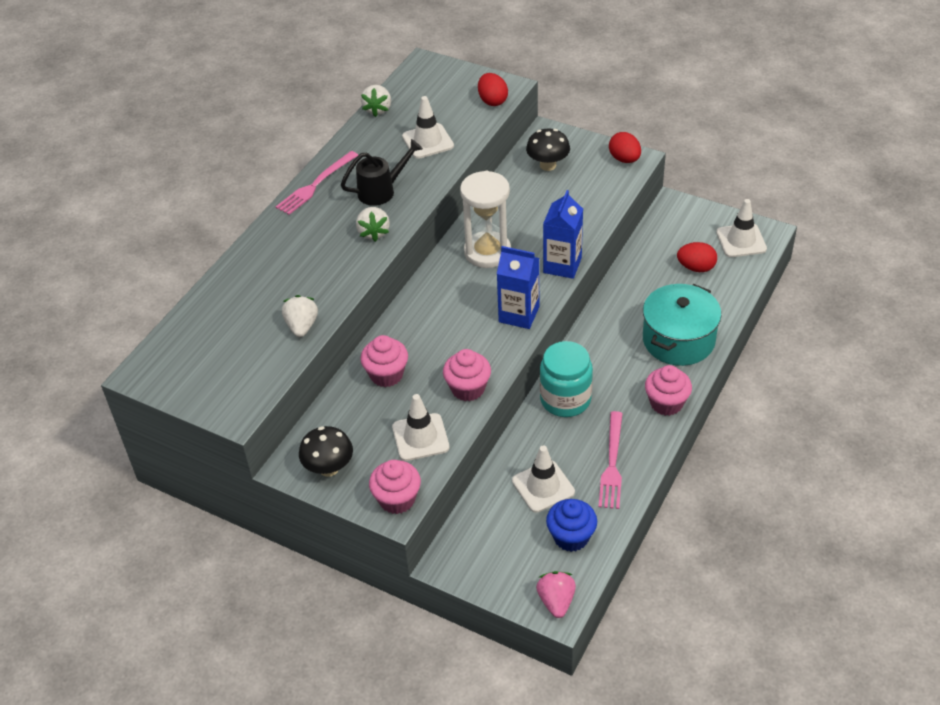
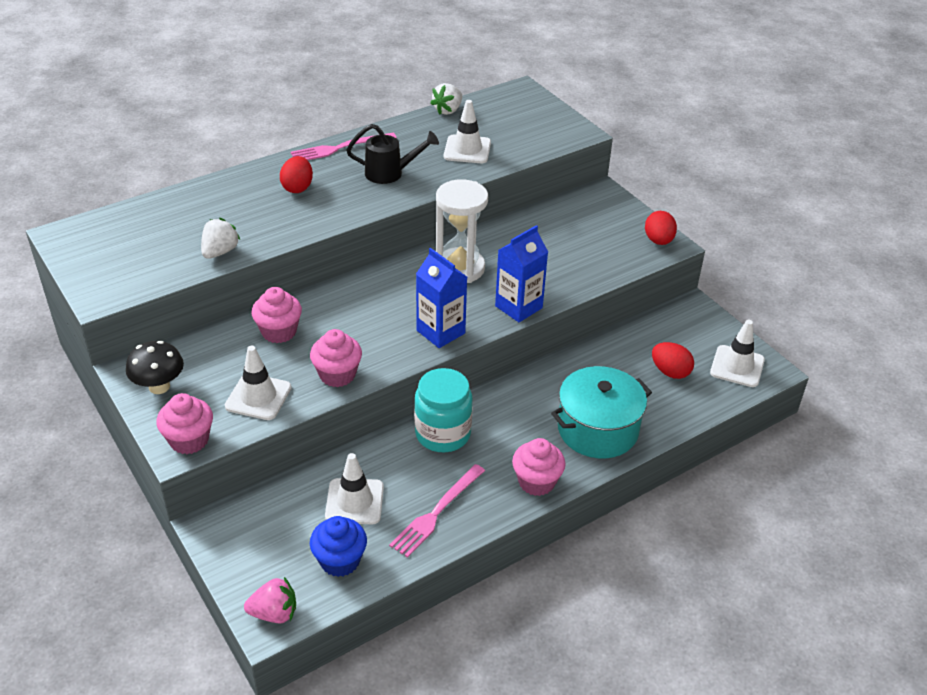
camera: 25 degrees right, 5 degrees down
(373, 233) = (351, 203): white strawberry -> none
(492, 101) = (555, 139): red egg -> red egg (297, 187)
(548, 165) = (580, 219): black mushroom -> none
(556, 601) = (274, 613): pink strawberry -> pink strawberry turned 60 degrees clockwise

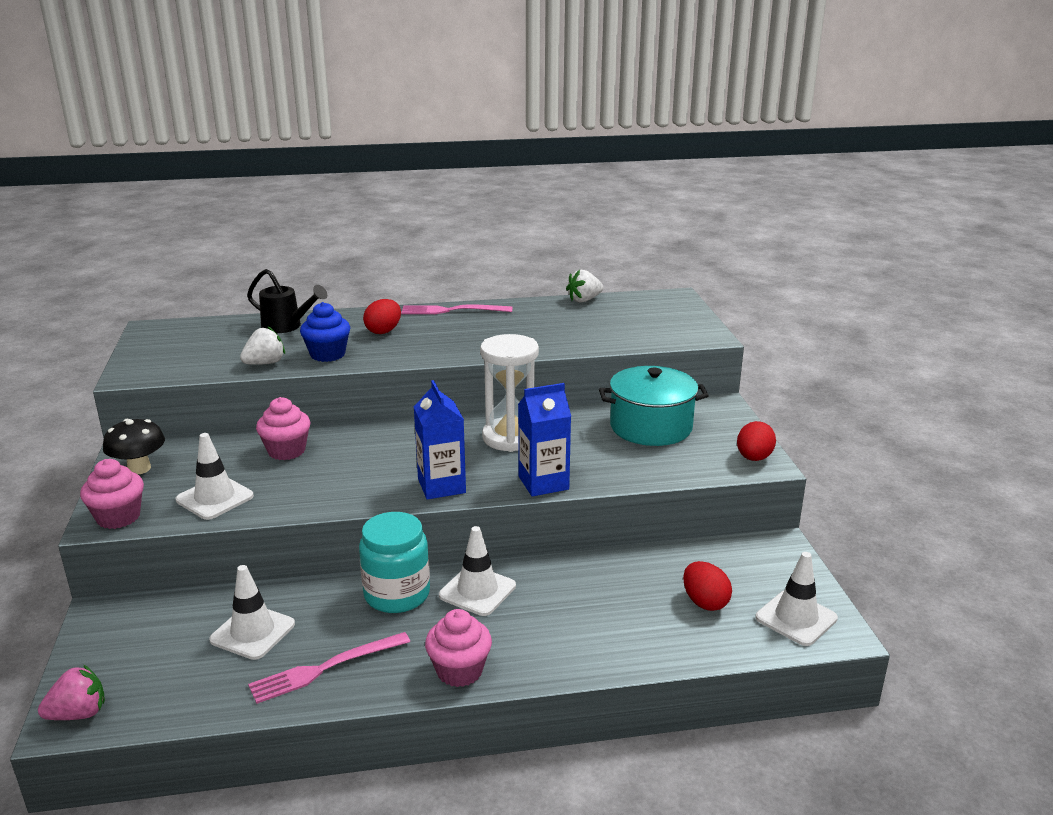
camera: 25 degrees right, 15 degrees down
(274, 613) = (78, 714): pink strawberry -> pink strawberry turned 45 degrees counterclockwise
(337, 375) = (305, 498): pink cupcake -> none
(340, 561) = (187, 684): blue cupcake -> blue cupcake (327, 354)
(390, 173) = (481, 335): black watering can -> black watering can (286, 326)
(467, 150) = (575, 331): white traffic cone -> white traffic cone (477, 591)
(597, 429) = (572, 637): turquoise pot -> turquoise pot (651, 427)

